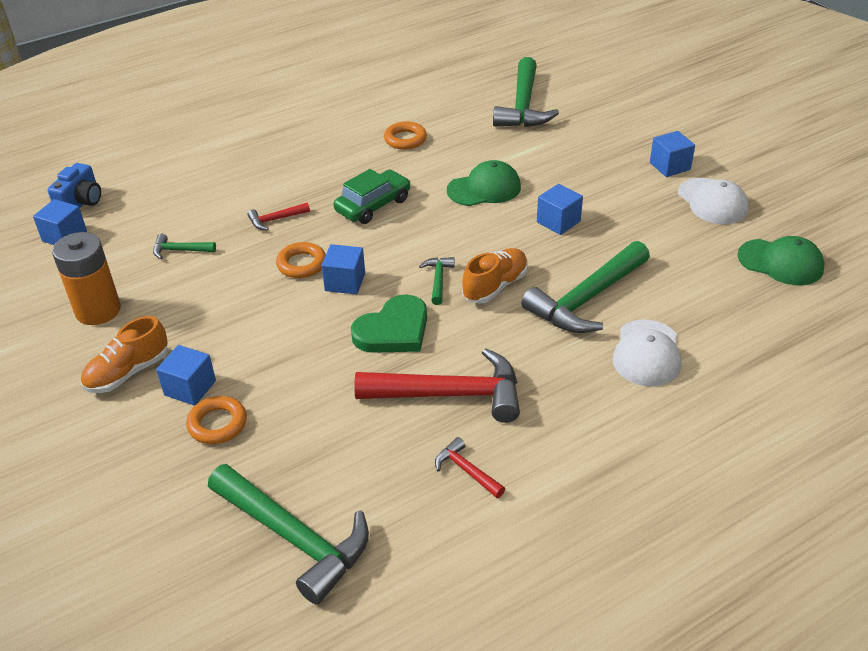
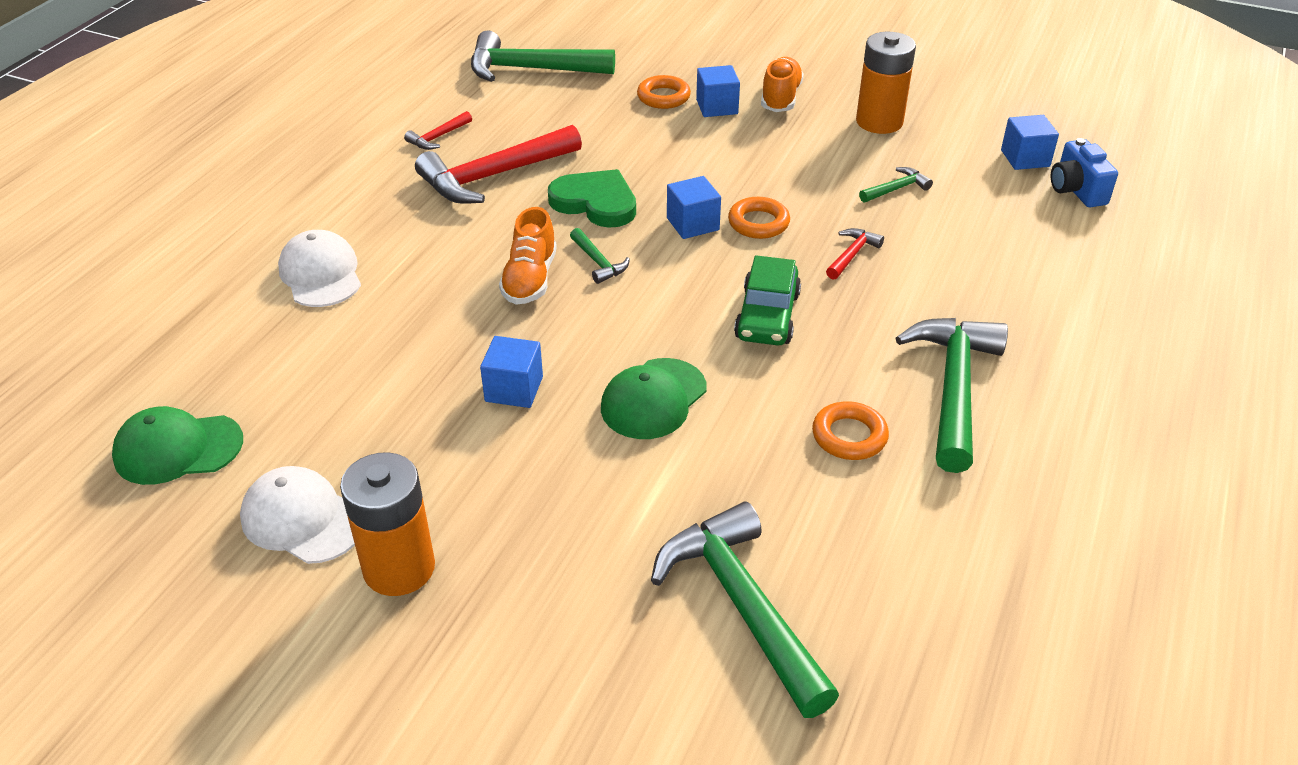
camera: 145 degrees right, 0 degrees up
(393, 330) = (595, 202): green heart -> green heart turned 105 degrees clockwise
(466, 470) = (438, 137): red hammer -> red hammer turned 120 degrees clockwise
(586, 299) = (416, 304): green hammer -> green hammer (953, 388)
(669, 166) = (399, 568): blue cube -> orange battery

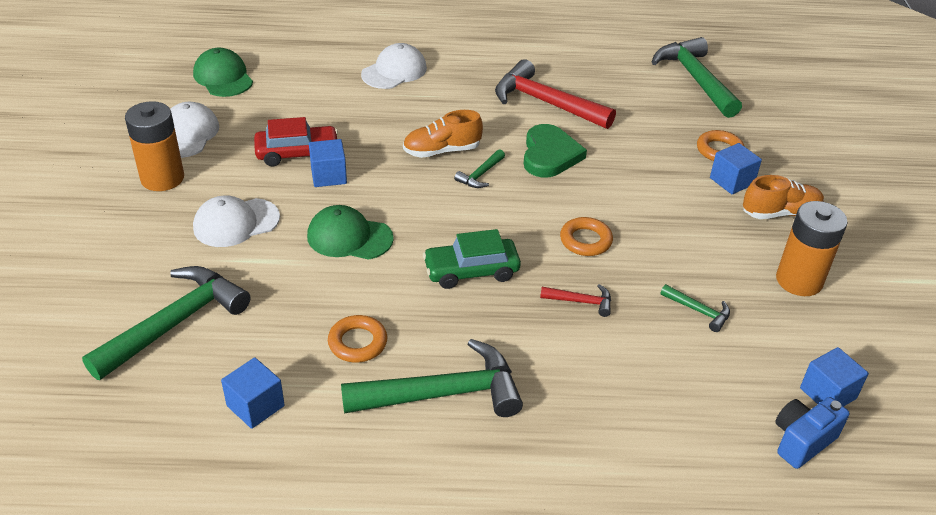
camera: 65 degrees right, 0 degrees up
(438, 137) = (571, 67): red hammer -> none
(441, 408) = (297, 153): none -> red car
(560, 502) = (236, 223): none -> white cap
(692, 224) = (558, 207): blue cube -> blue cube (255, 406)

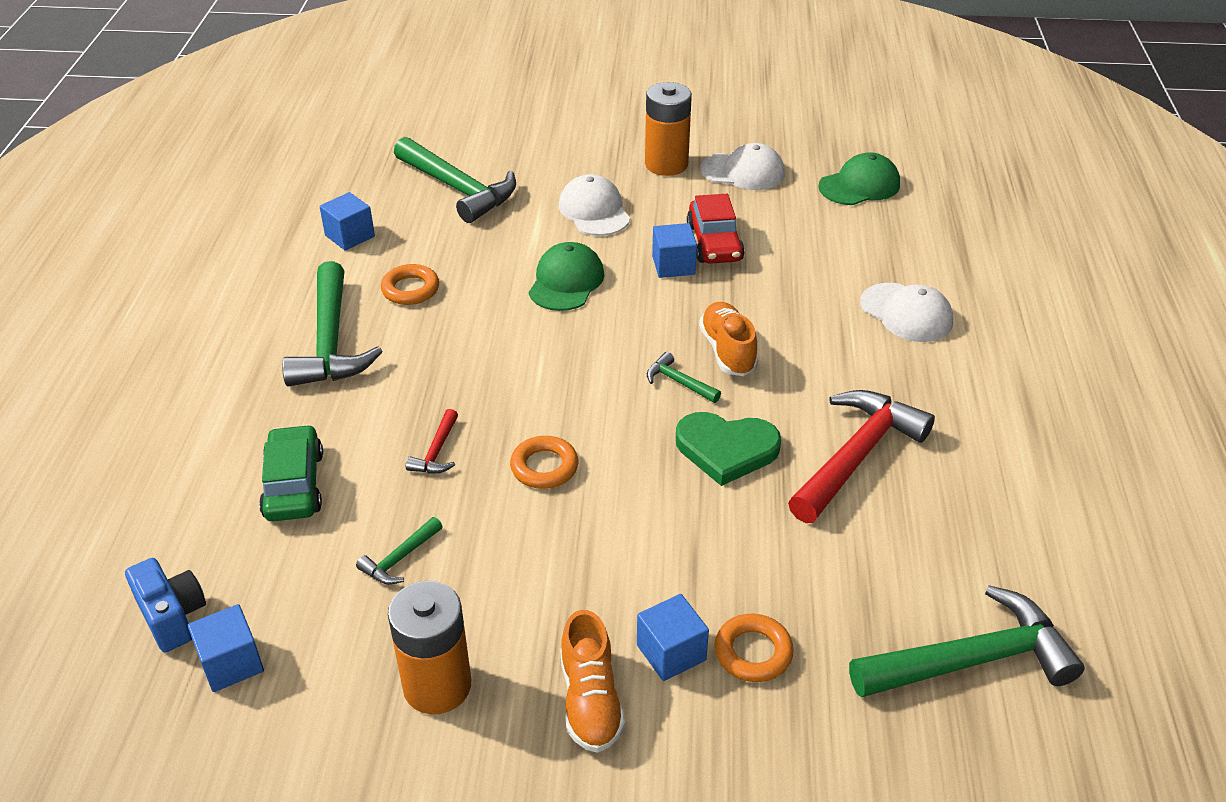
camera: 95 degrees right, 0 degrees up
(471, 271) = (501, 367): green car -> green car (294, 485)

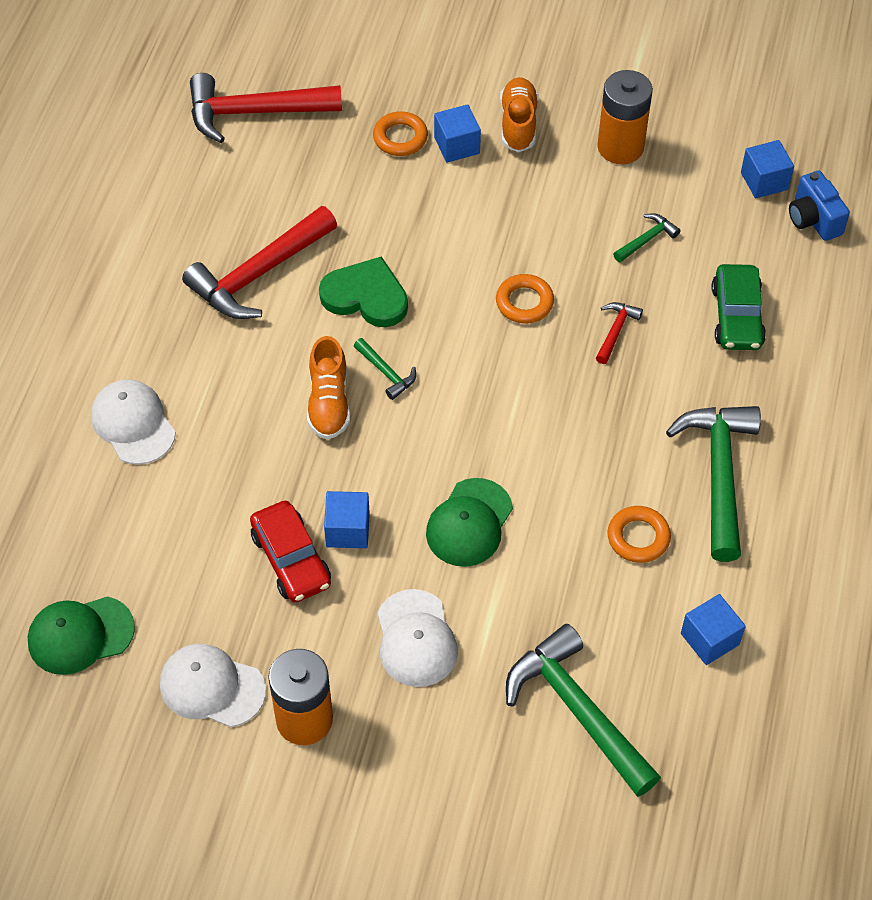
camera: 170 degrees left, 15 degrees up
(714, 243) = (291, 559): red car -> red car turned 150 degrees clockwise
(972, 660) = (253, 113): green hammer -> red hammer

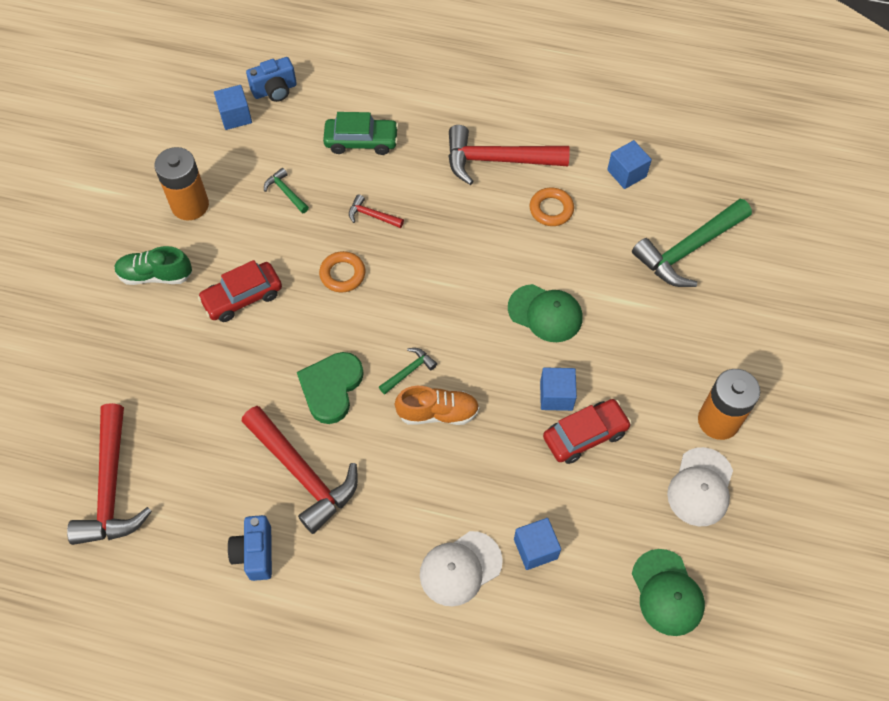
camera: 90 degrees left, 5 degrees up
(170, 237) = (255, 553): none -> blue camera
(400, 138) = (159, 364): orange ring -> none
(416, 639) = (645, 348): white cap -> none
(457, 145) = (173, 321): blue cube -> blue cube (535, 549)
(489, 206) = (242, 297): none -> red car
(518, 124) = (155, 275): orange shoe -> green shoe
(718, 474) = (497, 160): green hammer -> red hammer

